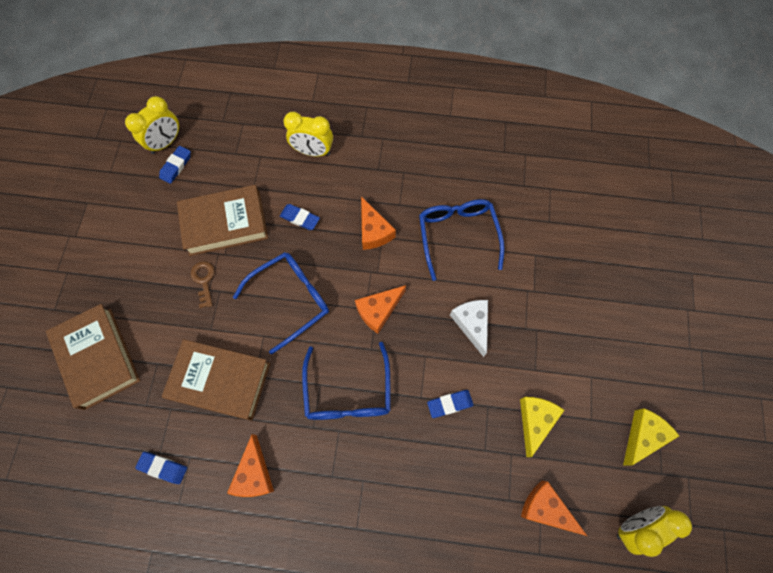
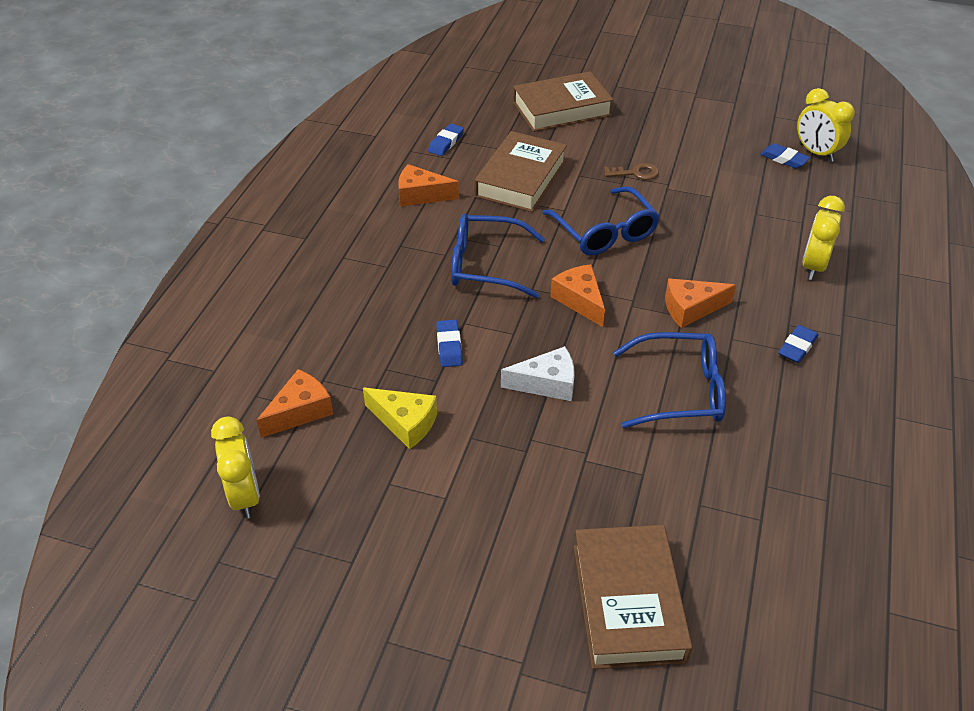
camera: 100 degrees right, 25 degrees down
(225, 223) = (706, 190): brown book -> brown book (628, 602)
(300, 218) = (712, 247): blue eraser -> blue eraser (797, 347)
(643, 436) = (348, 537): yellow cheese -> none

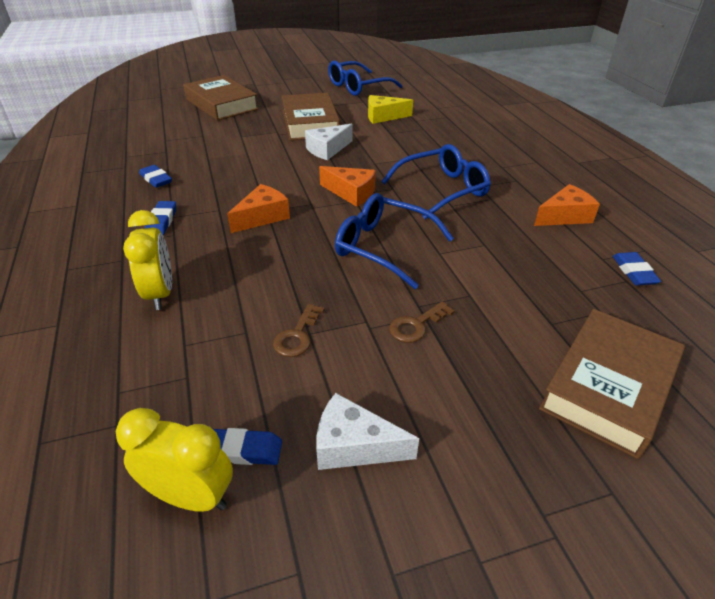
camera: 145 degrees right, 5 degrees down
(245, 496) = (416, 84): yellow clock -> none
(300, 411) = (437, 106): orange cheese -> none
(449, 346) = (404, 146): blue eraser -> blue eraser (156, 179)
(520, 179) = (514, 265): brown book -> brown book (310, 123)
(681, 391) = (240, 171): blue glasses -> blue glasses (357, 87)
(721, 198) = (297, 335): none -> brown key
(722, 139) = (354, 445): none -> white cheese

